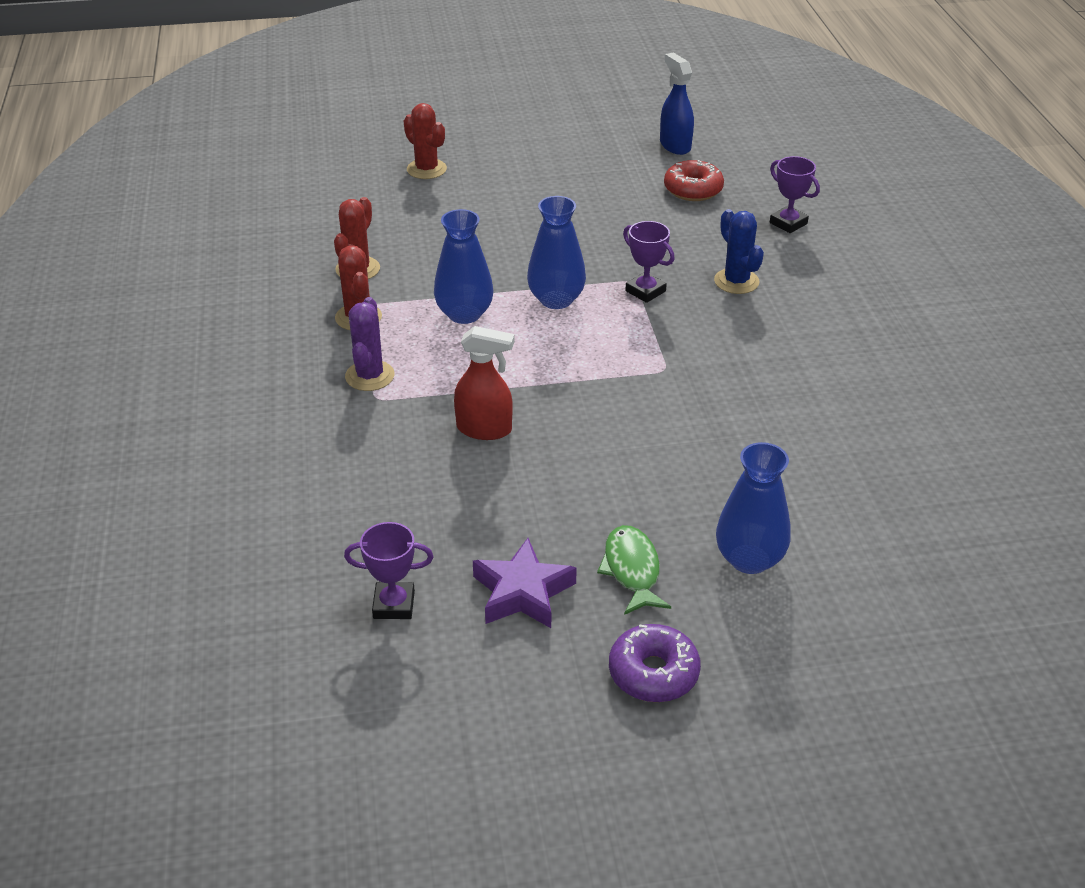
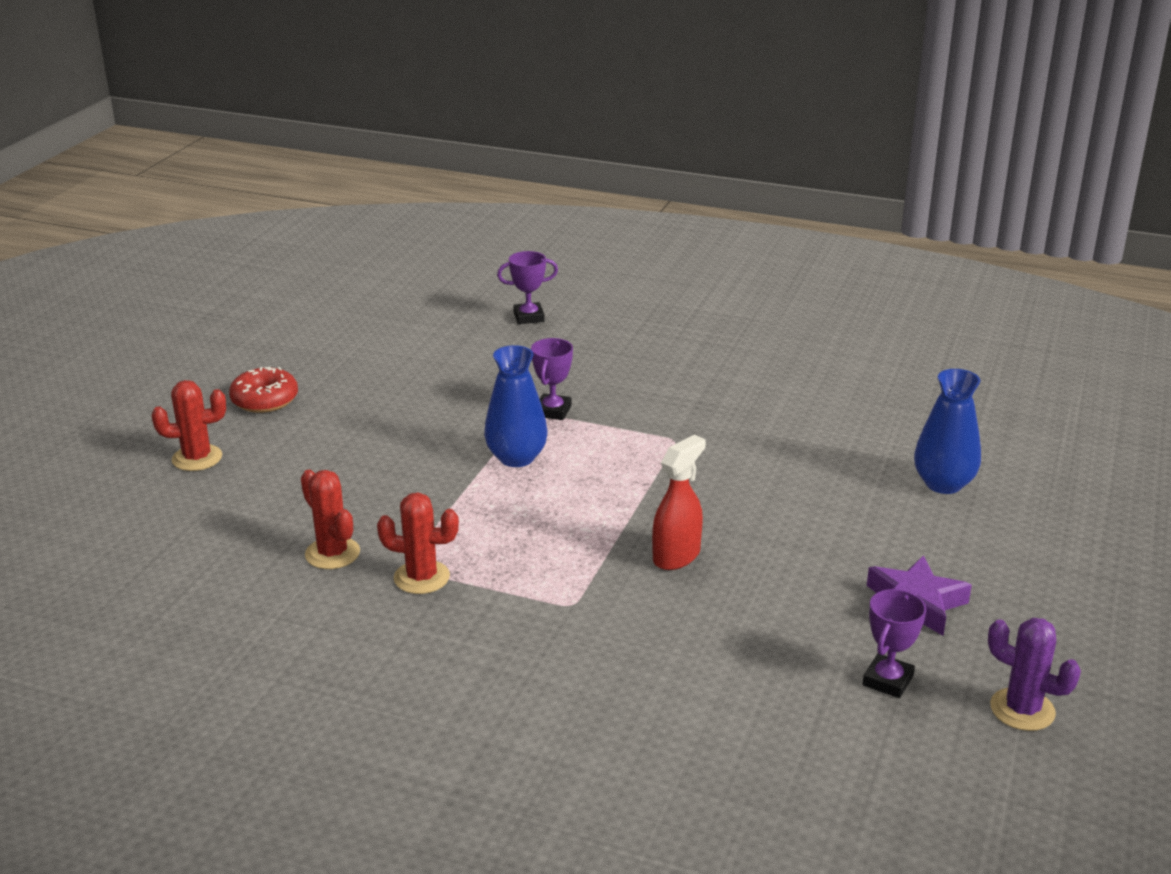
camera: 60 degrees left, 10 degrees down
(369, 376) = (530, 598): purple cactus -> purple cactus (1022, 710)
(464, 314) = (485, 513): blue vase -> none
(632, 570) = (922, 540): green fish -> none
(645, 291) = (553, 411): purple trophy -> purple trophy turned 60 degrees counterclockwise
(653, 673) = (1047, 570): purple donut -> none
(675, 145) = (342, 322): blue spray bottle -> none
(693, 190) = (425, 338): red donut -> red donut (265, 400)
(736, 281) = (585, 367): blue cactus -> none

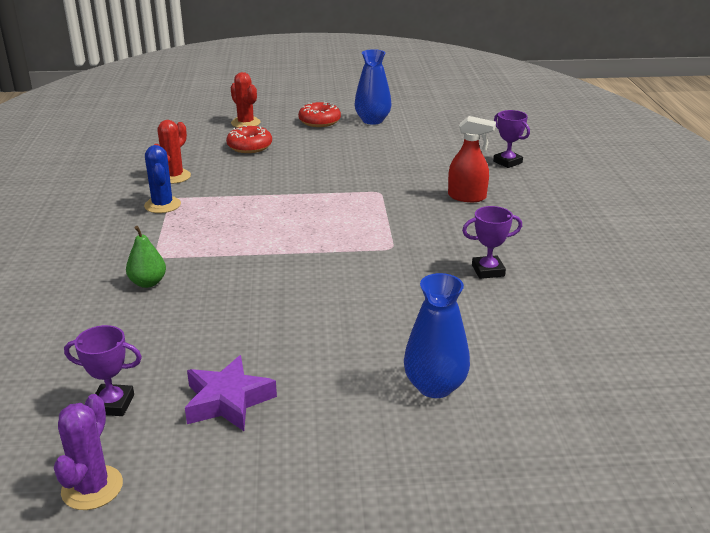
camera: 65 degrees right, 0 degrees up
(292, 472) = (249, 147): none -> red donut
(421, 577) = (162, 205): red cactus -> blue cactus
(516, 458) = (317, 200): blue vase -> blue vase (372, 120)
(553, 411) = (388, 198): purple trophy -> purple trophy (488, 271)
(638, 621) = (148, 283): none -> green pear
(676, 556) = (235, 280): red spray bottle -> red spray bottle (467, 197)

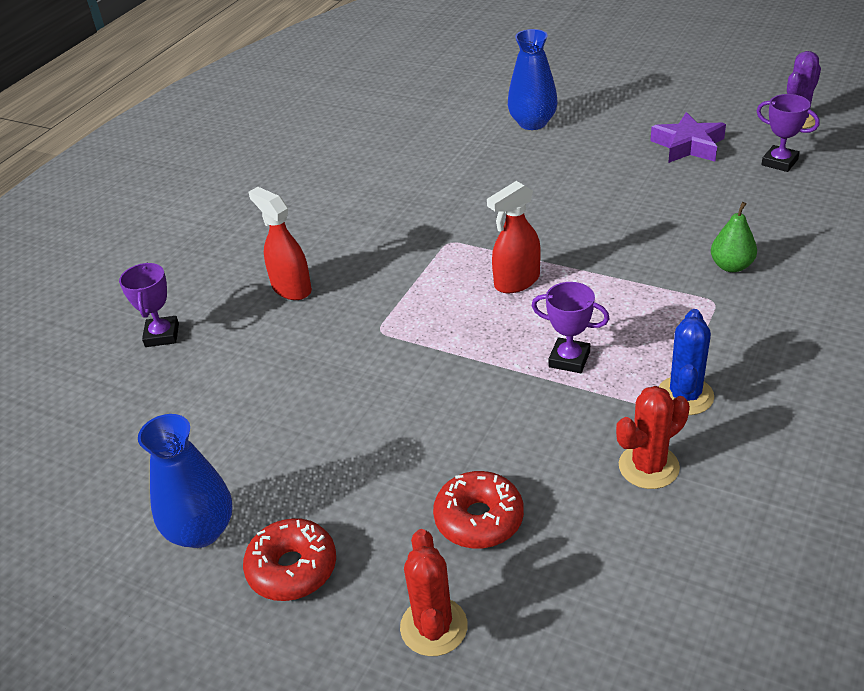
camera: 145 degrees left, 10 degrees up
(313, 235) = (516, 281): none -> red spray bottle
(488, 271) = (390, 194): purple trophy -> purple trophy (569, 359)

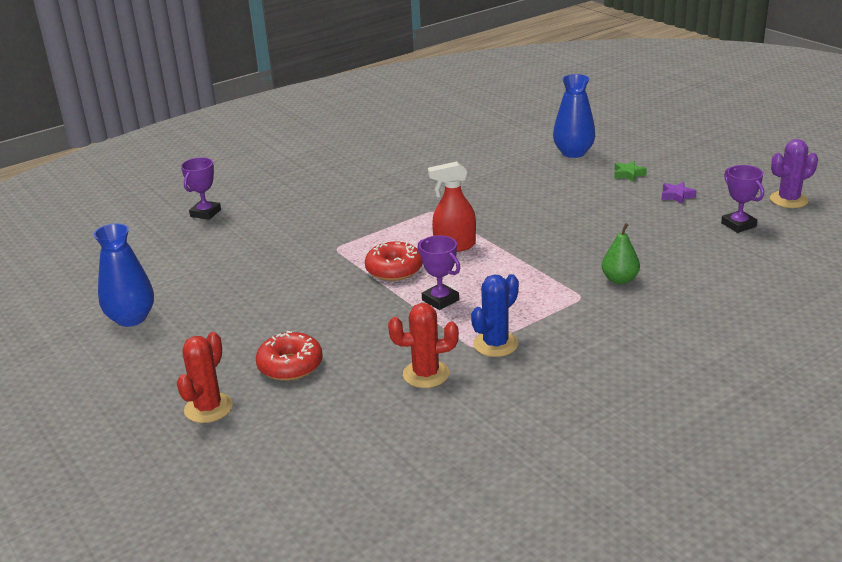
camera: 25 degrees right, 10 degrees down
(291, 288) = (306, 209): red spray bottle -> none
(292, 568) = (161, 353): red donut -> red donut (394, 269)
(615, 134) = (628, 174): none -> green star
(688, 146) = (677, 196): purple star -> purple star, size x0.54

